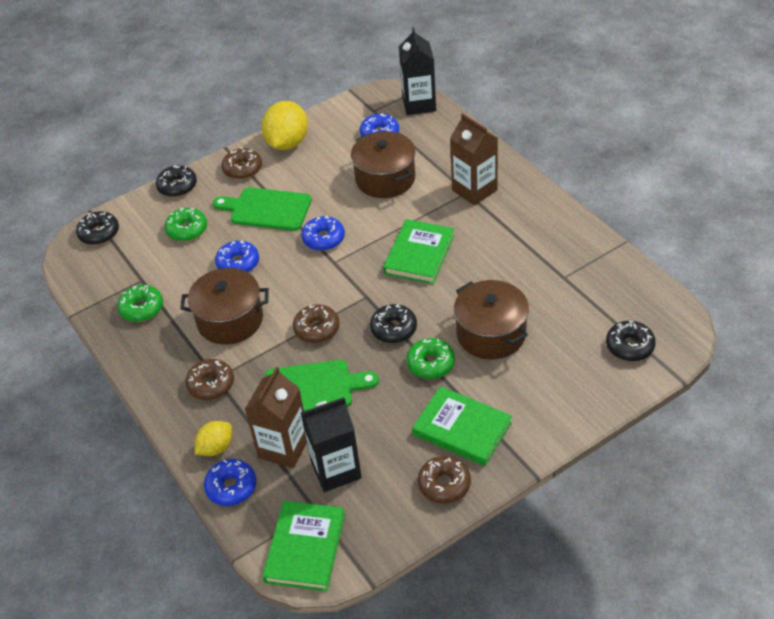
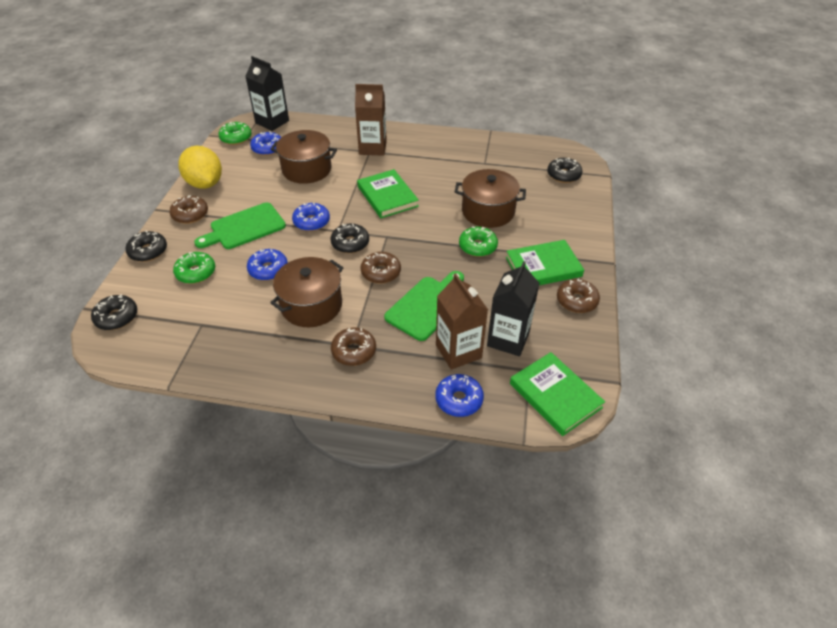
camera: 50 degrees left, 0 degrees up
(142, 308) = (228, 341): green donut -> green donut (236, 138)
(216, 448) = (413, 385): yellow lemon -> none
(394, 329) = (429, 242): black donut -> black donut (350, 243)

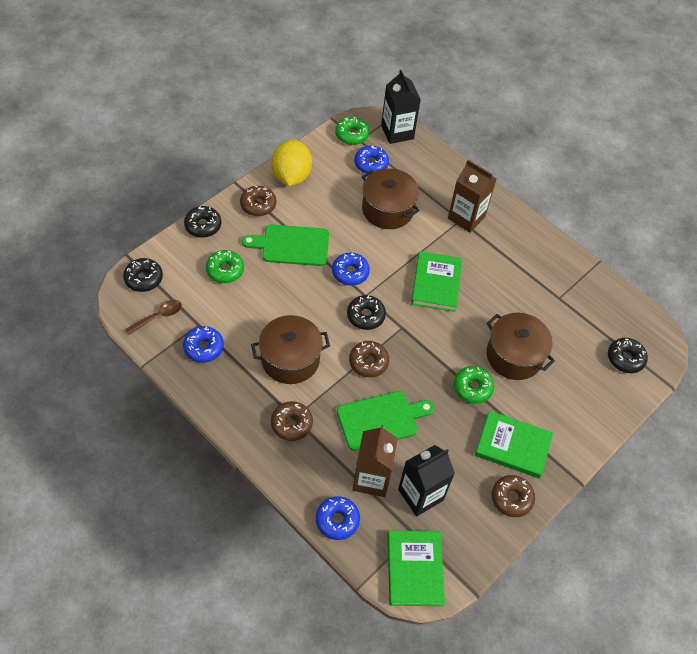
camera: 30 degrees right, 10 degrees up
(155, 339) = (158, 316): none -> brown spoon
(268, 269) = (281, 302): blue donut -> blue donut (204, 348)

